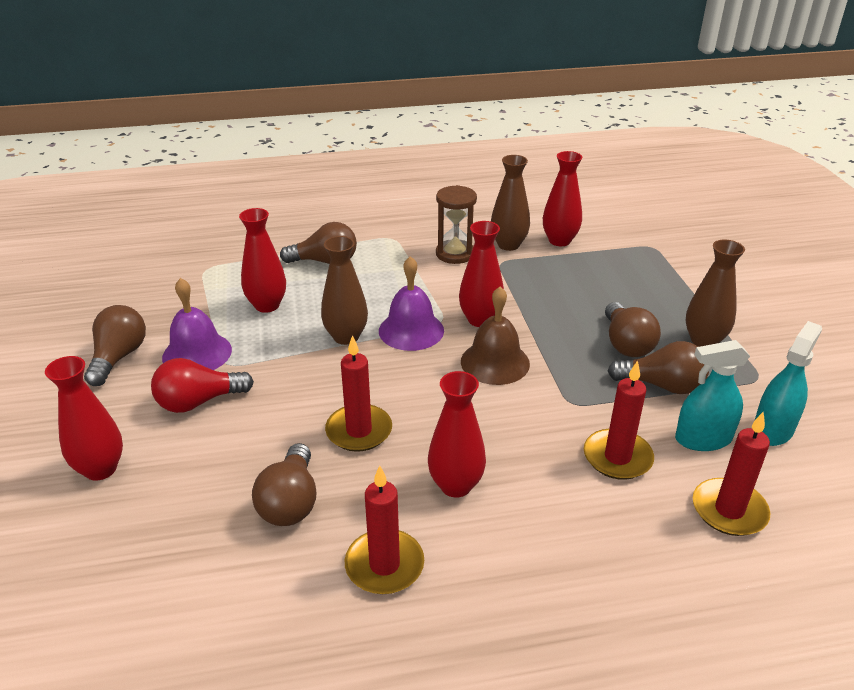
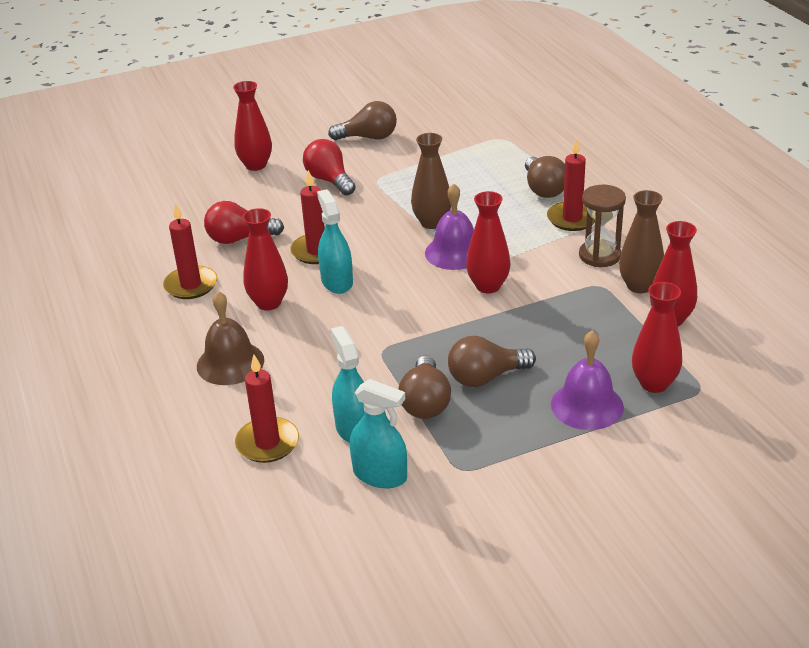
camera: 80 degrees right, 0 degrees up
(197, 353) = (384, 165): purple bell -> purple bell (587, 405)
(267, 305) = (460, 178): red vase -> red vase (654, 384)
(290, 502) = (240, 239): brown light bulb -> red light bulb
(432, 421) = (337, 281): none -> turquoise spray bottle
(495, 362) = (425, 302): brown bell -> brown bell (230, 363)
(617, 457) = (317, 379): red candle -> red candle (572, 219)
(704, 341) = (514, 431): brown vase -> none

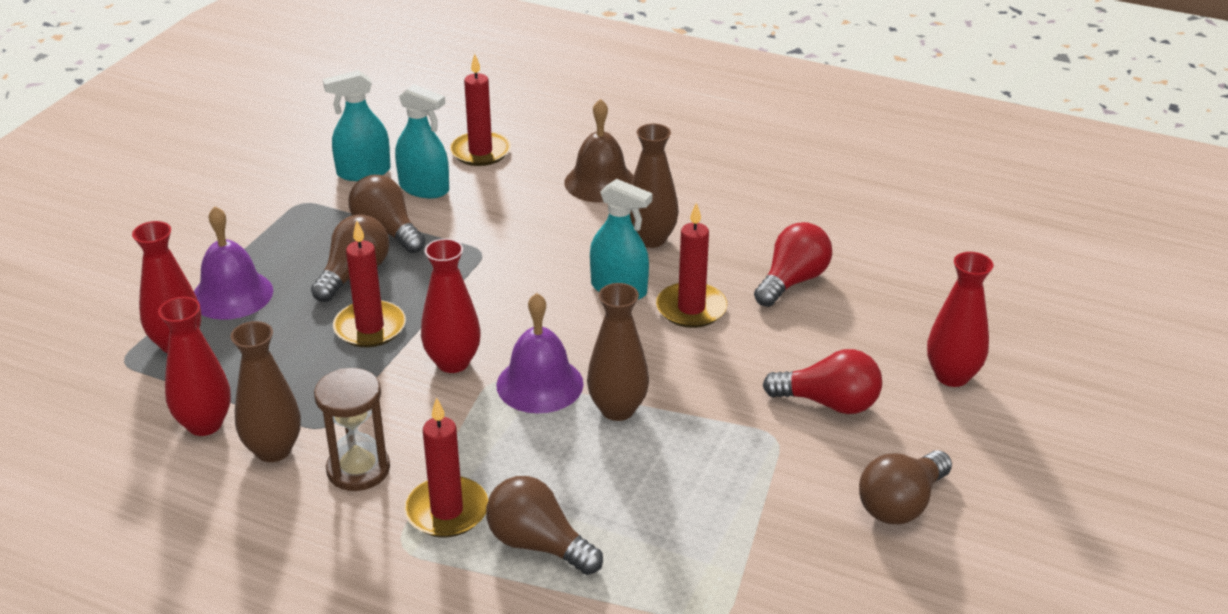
camera: 135 degrees right, 0 degrees up
(191, 285) = (750, 218): red candle -> red candle (370, 327)
(269, 303) = (651, 239): red vase -> brown vase

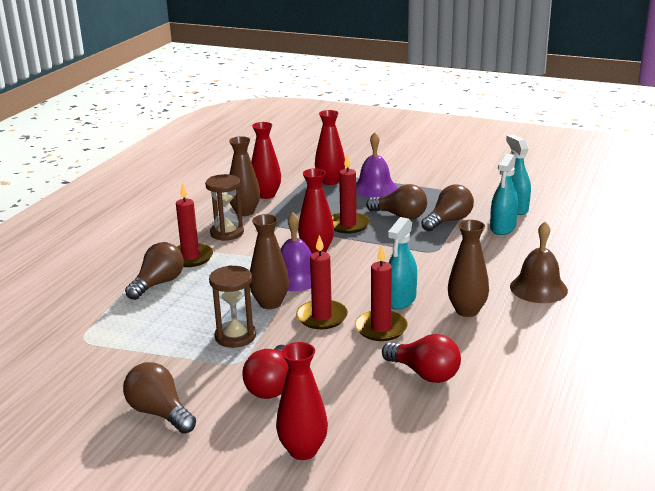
camera: 90 degrees right, 10 degrees down
(480, 152) = (559, 242): red candle -> red candle (322, 317)
(710, 442) = (235, 336): none -> brown hourglass

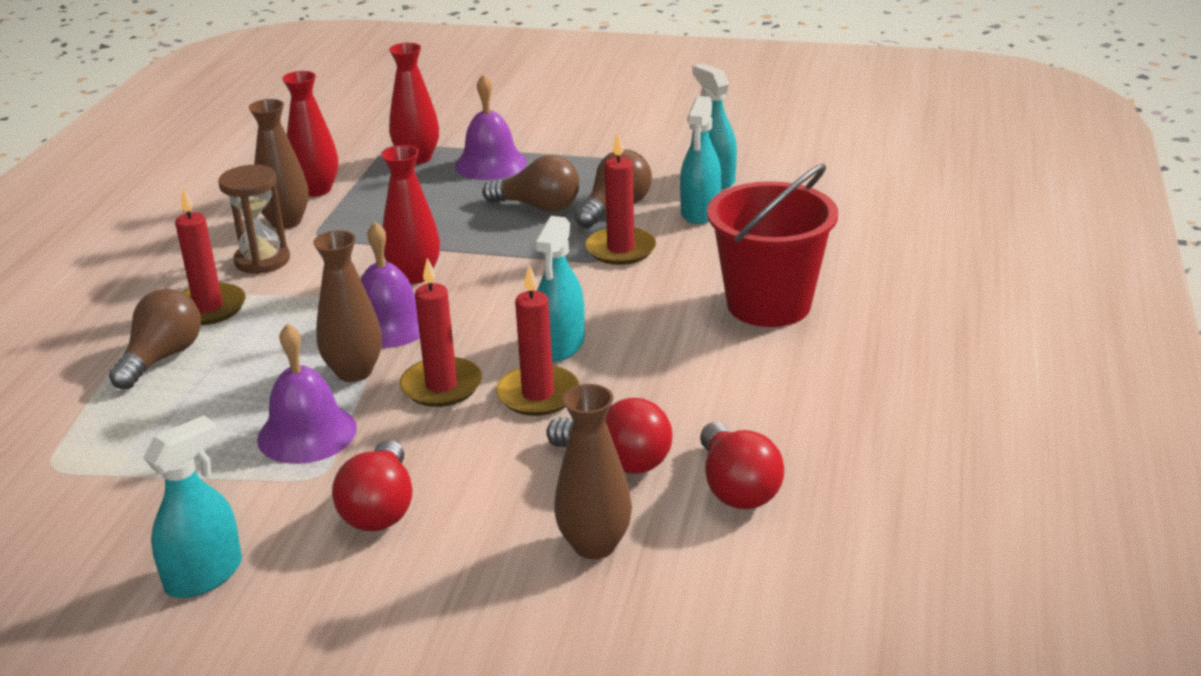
camera: 10 degrees left, 5 degrees up
(159, 413) = (204, 575): brown light bulb -> turquoise spray bottle
(235, 336) = (307, 433): brown hourglass -> purple bell
(303, 450) = (448, 607): red vase -> none
(348, 225) = (458, 229): red candle -> red candle (621, 249)
(467, 311) = (666, 352): brown vase -> brown vase (594, 545)
(499, 399) = (736, 488): none -> red light bulb
(538, 288) = (768, 305): brown bell -> red bucket

